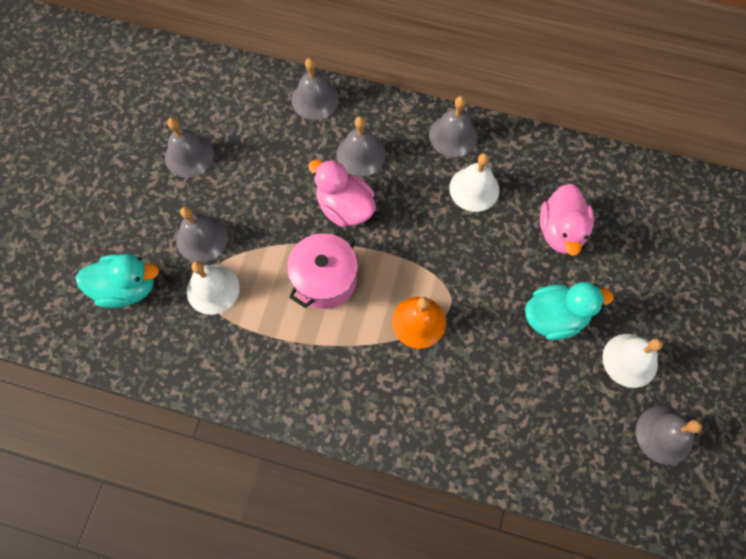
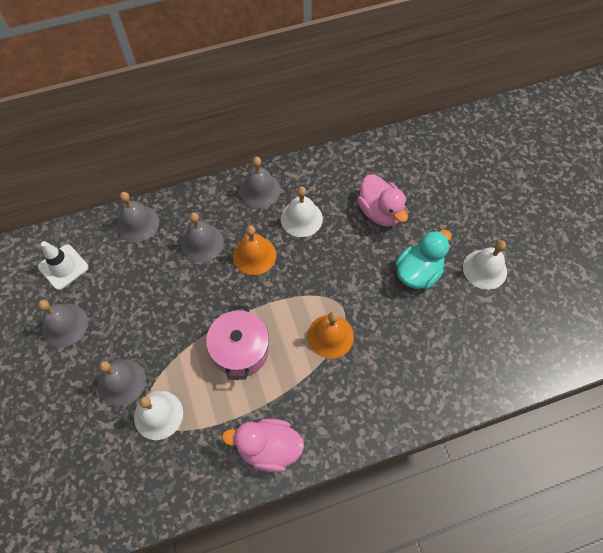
camera: 35 degrees left, 5 degrees down
(127, 288) = (86, 461): turquoise duck -> none
(223, 101) = (63, 267): none -> white traffic cone
(345, 207) = (218, 288): pink duck -> pink duck (268, 448)
(402, 197) = (254, 255): none -> orange bell
(664, 435) = (540, 304): grey bell -> none

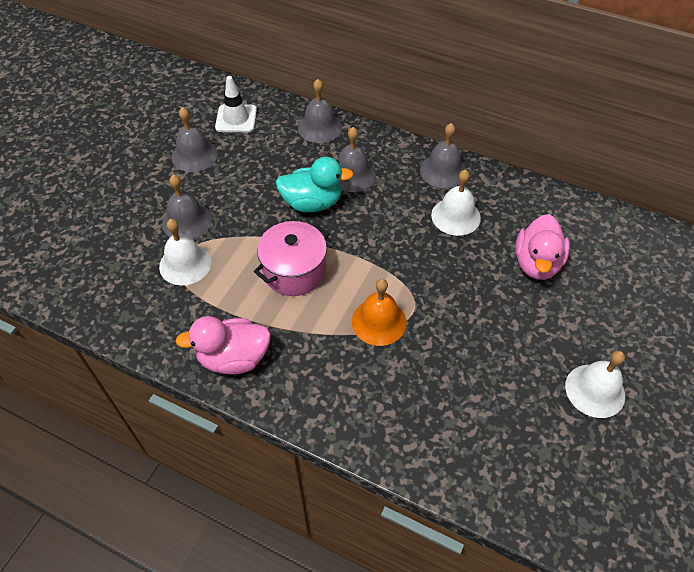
camera: 45 degrees right, 10 degrees down
(254, 255) = (384, 213): orange bell -> none
(268, 448) = (234, 358): pink duck -> pink duck turned 60 degrees counterclockwise
(418, 272) = (519, 338): turquoise duck -> turquoise duck (312, 203)

